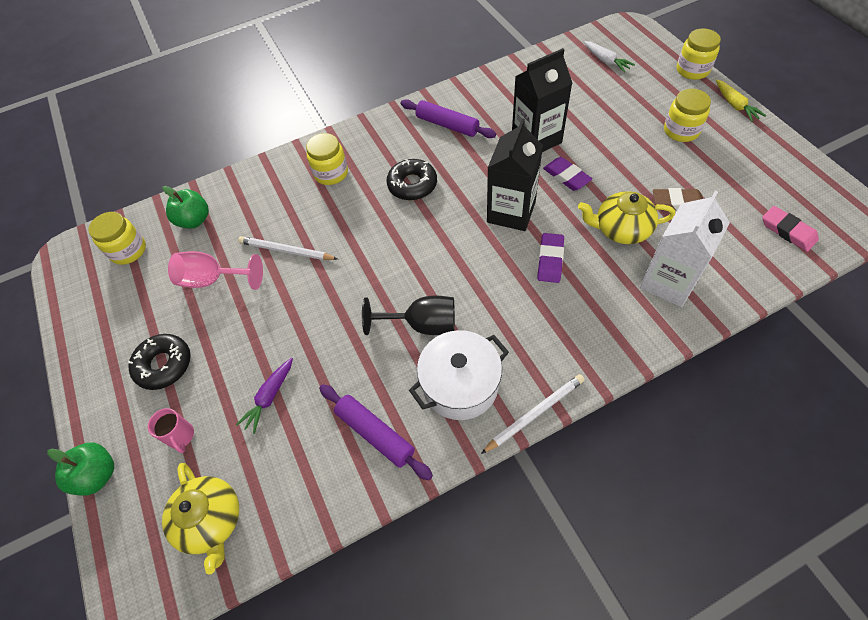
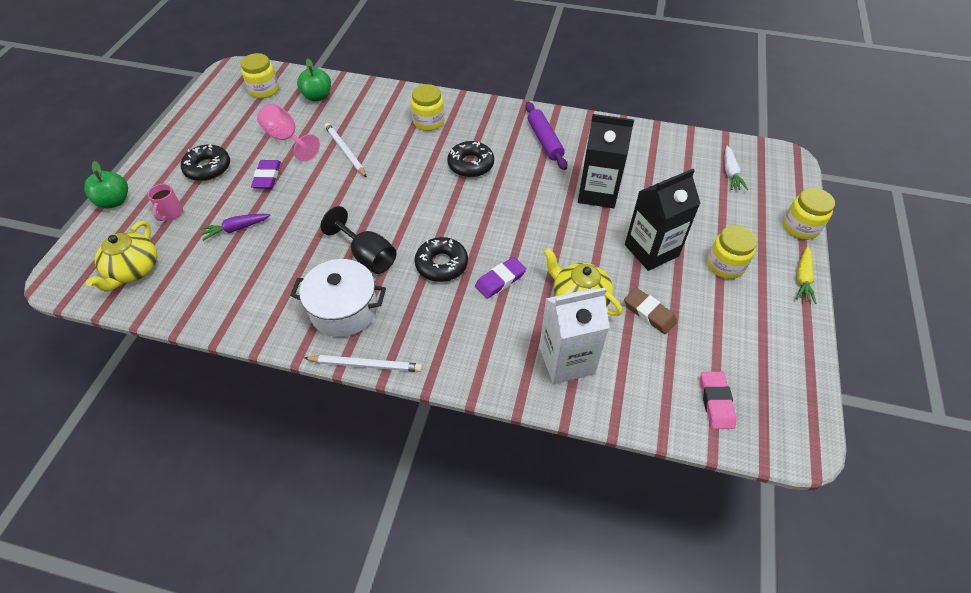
camera: 35 degrees right, 5 degrees down
(375, 434) = (263, 296): purple rolling pin -> none
(491, 283) = (441, 264): none -> black donut
(511, 212) = (514, 229): black carton -> black carton (651, 250)
(566, 176) = (586, 234): purple eraser -> purple eraser (267, 177)

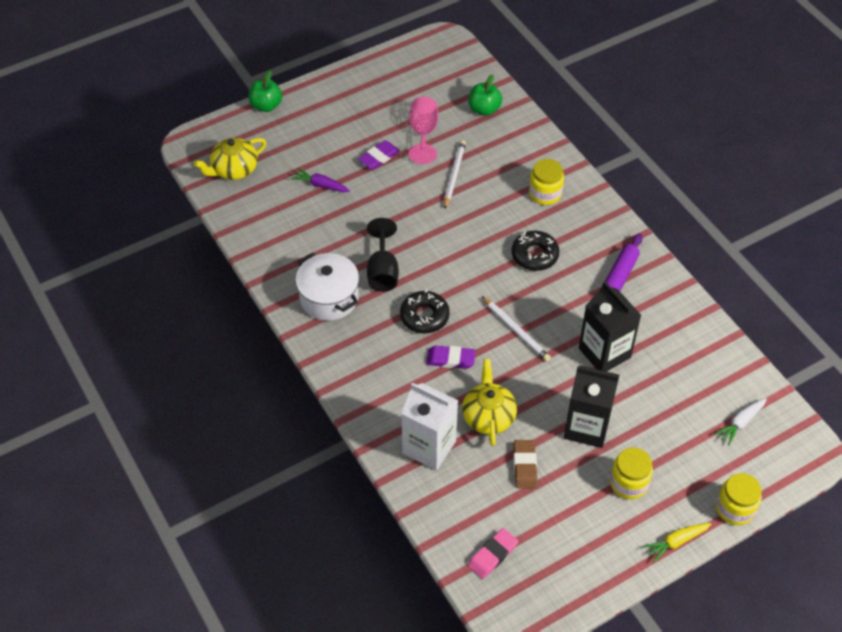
camera: 45 degrees right, 0 degrees up
(171, 214) = (291, 142): pink mug -> none
(208, 168) = (347, 120): black donut -> none
(264, 90) = (450, 75): yellow jar -> none
(365, 364) = (305, 344): white pencil -> white pencil (516, 330)

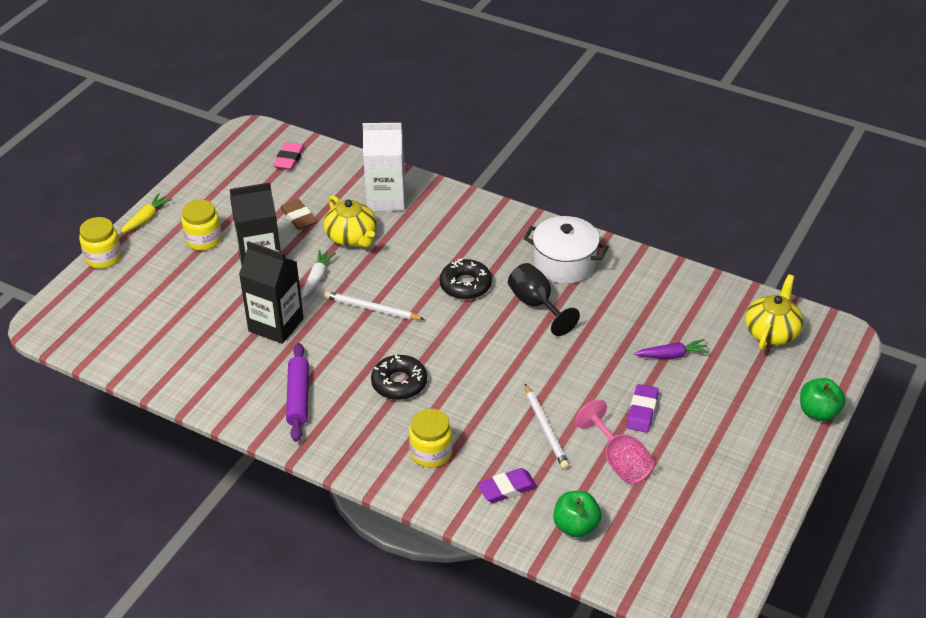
camera: 150 degrees right, 10 degrees down
(450, 359) = (415, 263): purple eraser -> purple eraser (507, 488)
(740, 423) = (119, 320): white carrot -> white carrot (317, 277)

